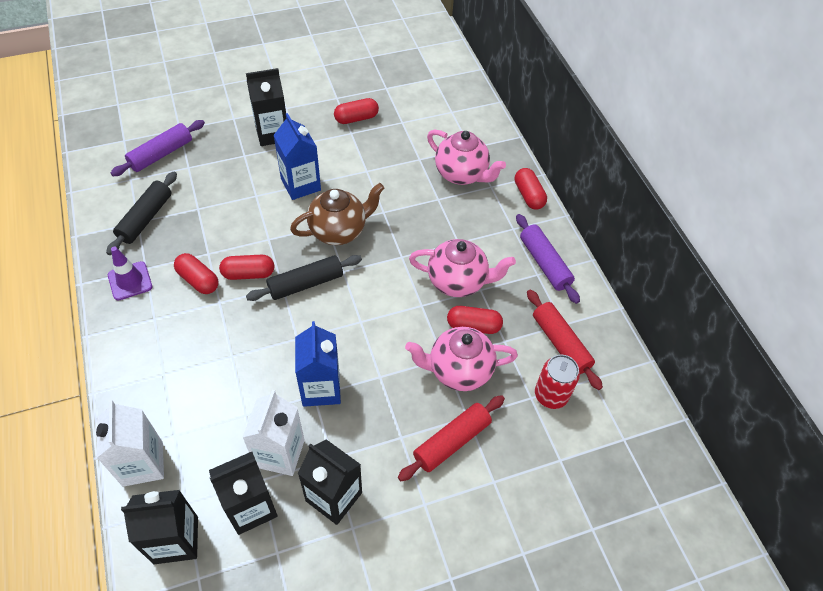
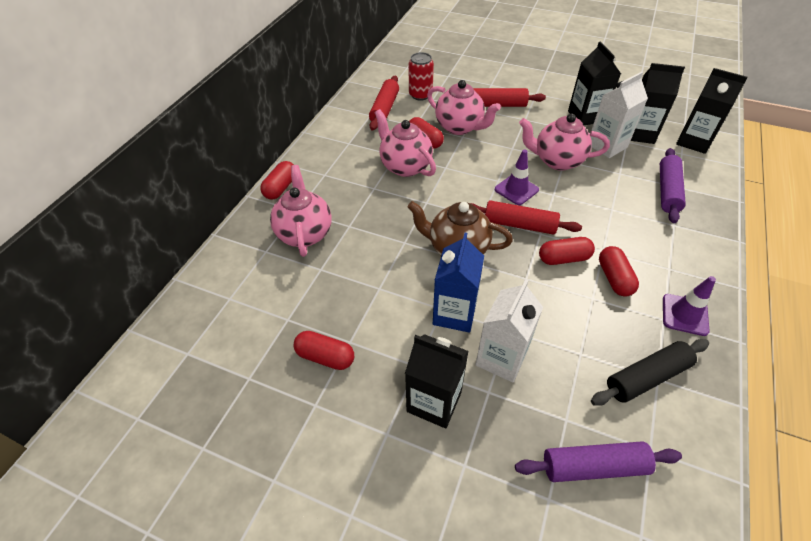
camera: 135 degrees left, 5 degrees down
(143, 464) = (706, 182): white carton -> white carton (501, 358)
(248, 273) = (564, 258): red capsule -> red capsule turned 45 degrees counterclockwise
(306, 283) = (519, 225): black rolling pin -> red rolling pin
(321, 388) = (557, 161): blue carton -> pink teapot
(335, 321) = (516, 190): none -> purple traffic cone
(544, 263) = (335, 145): purple rolling pin -> purple rolling pin (667, 191)

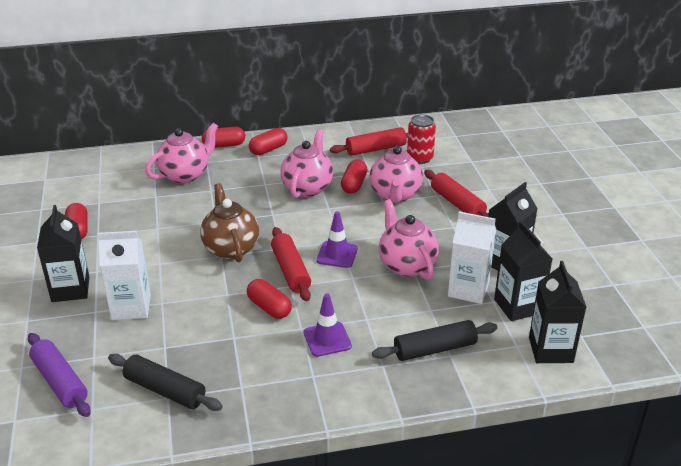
camera: 55 degrees right, 15 degrees down
(454, 313) = (159, 270): blue carton -> none
(614, 278) = (269, 343): red capsule -> red capsule (268, 149)
(667, 191) = (434, 349): purple rolling pin -> black rolling pin
(684, 315) = (257, 398): purple traffic cone -> purple traffic cone (327, 339)

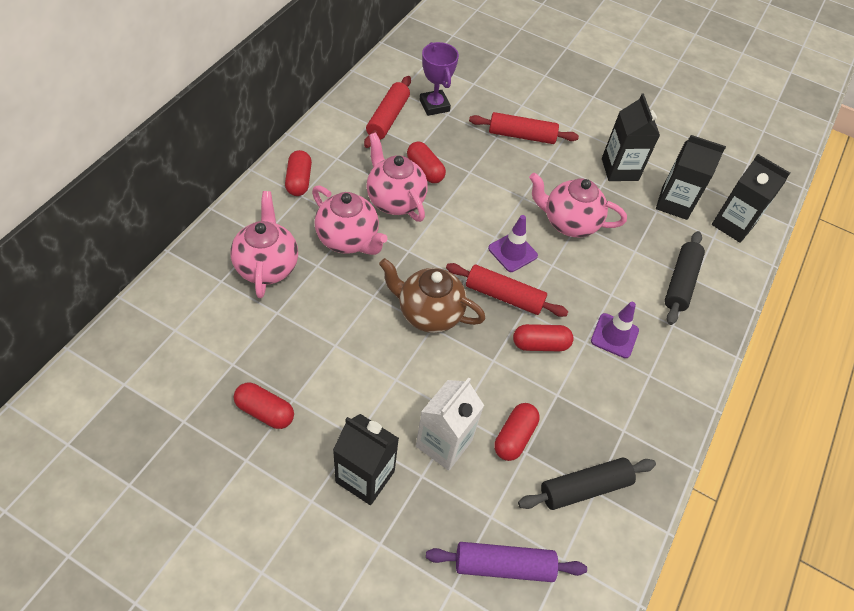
camera: 55 degrees left, 20 degrees up
(224, 145) = (249, 204): red capsule -> red capsule (514, 437)
(395, 195) = (469, 158): pink teapot -> pink teapot (348, 239)
(420, 158) = (434, 105): red can -> purple trophy
(468, 290) = (632, 213): white carton -> none

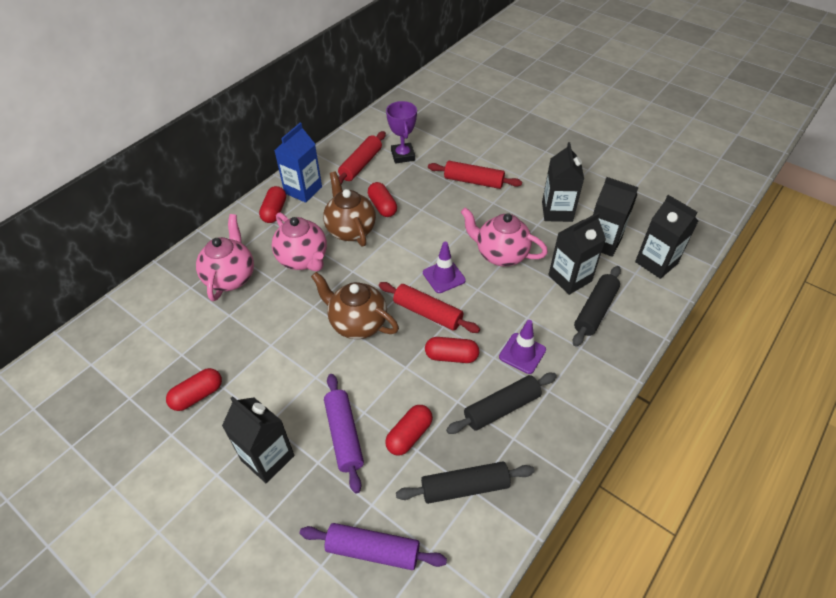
camera: 15 degrees right, 5 degrees down
(265, 411) = (197, 395): red capsule -> red capsule turned 75 degrees counterclockwise
(327, 152) = (303, 190): none -> blue carton
(395, 200) = (350, 230): pink teapot -> brown teapot
(444, 443) = (344, 435): white carton -> purple rolling pin
(605, 398) = (501, 408): none -> black rolling pin
(647, 247) = (569, 278): none -> black carton

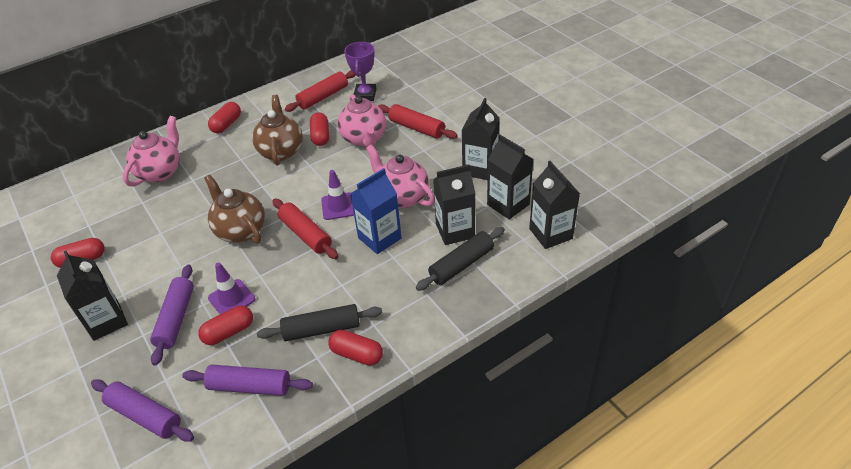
camera: 20 degrees right, 5 degrees down
(303, 190) = (261, 111): blue carton -> blue carton (379, 238)
(303, 259) = (227, 168): pink teapot -> pink teapot (364, 139)
(451, 356) = (304, 275): red capsule -> red capsule (356, 354)
(465, 487) = (250, 386): black rolling pin -> purple rolling pin
(522, 353) = (369, 287): purple traffic cone -> purple traffic cone (231, 298)

